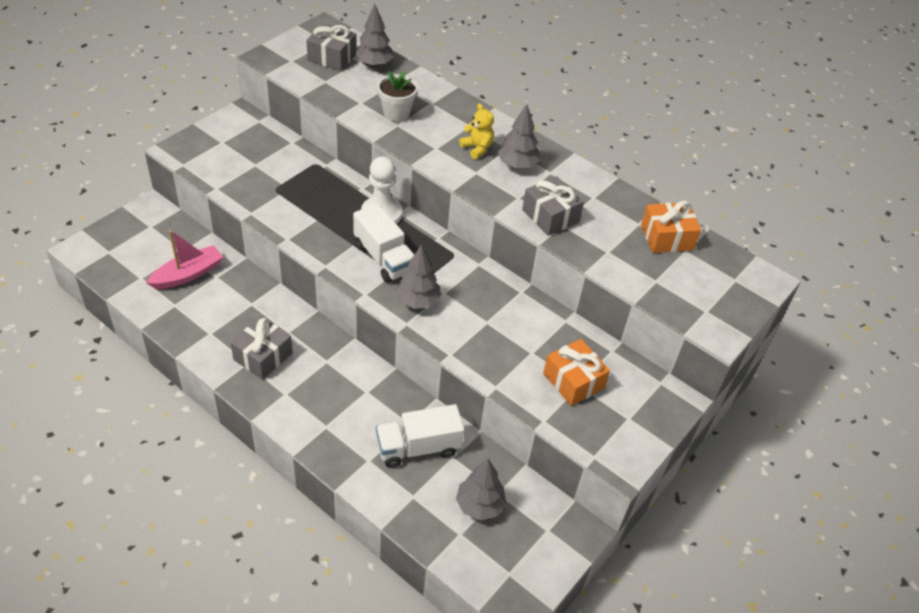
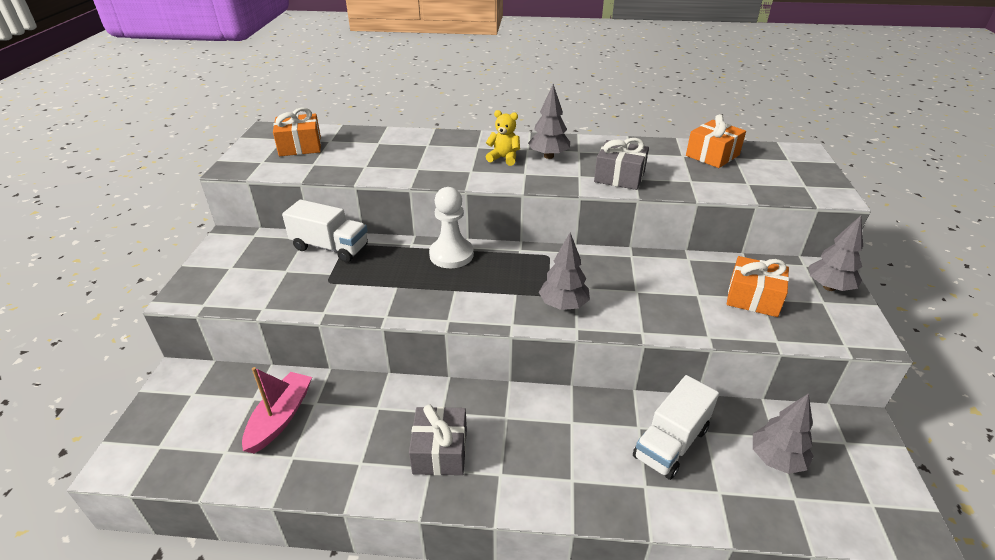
camera: 30 degrees left, 10 degrees down
(332, 57) = (300, 146): grey gift -> orange gift
(374, 64) = (345, 138): grey tree -> grey tree (829, 287)
(384, 258) = (494, 287): white truck -> white truck (330, 247)
(396, 113) = (406, 161): white flower pot -> none

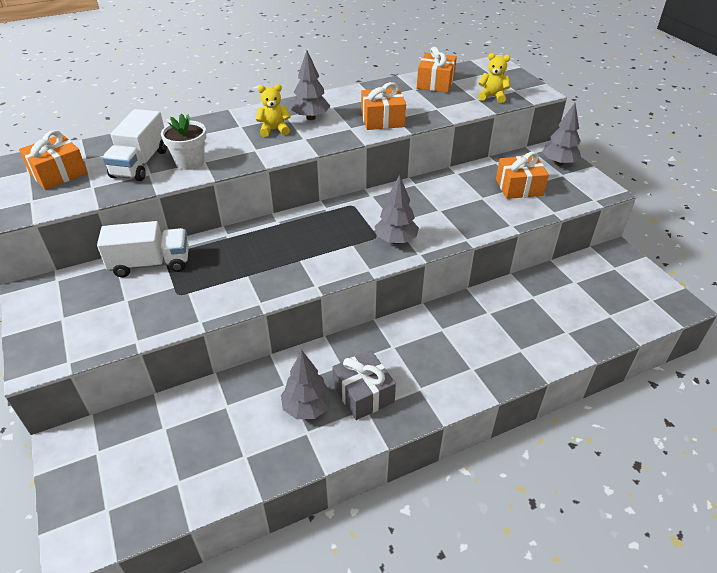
camera: 30 degrees left, 5 degrees up
(280, 418) = (205, 431): pink boat -> none
(405, 166) = (190, 162): none -> white flower pot
(451, 255) = (271, 232): white pawn -> none
(619, 177) = (382, 120): grey gift -> orange gift
(671, 443) = (516, 314): white truck -> white truck (140, 163)
(769, 185) = (492, 97): none -> yellow teddy bear
(776, 459) = (584, 296): grey tree -> grey tree (307, 408)

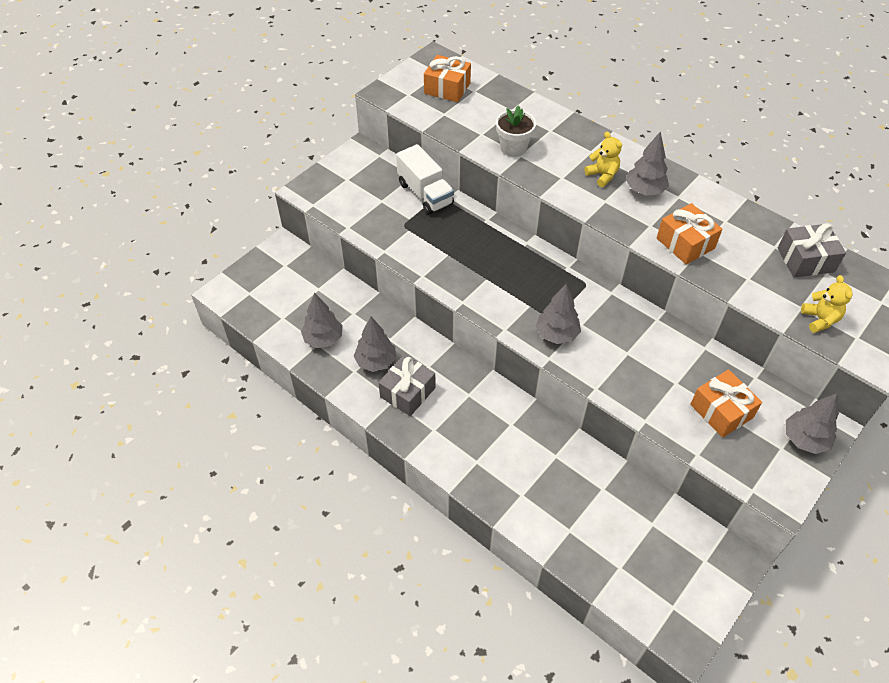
camera: 65 degrees right, 10 degrees up
(140, 163) = (490, 122): white truck -> none
(242, 448) = (323, 339): none -> grey tree
(435, 83) = (805, 260): orange gift -> grey gift

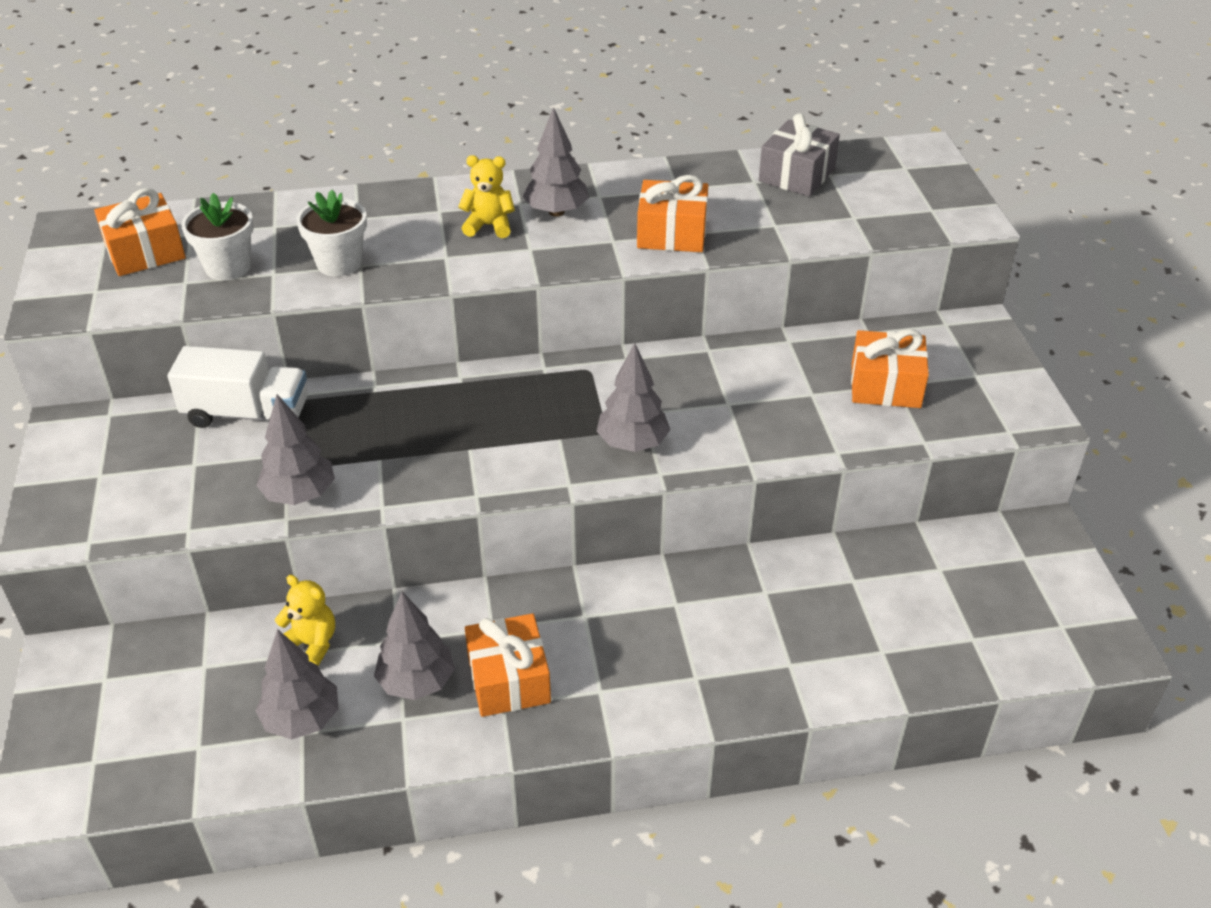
camera: 50 degrees left, 10 degrees down
(407, 392) = (508, 679): grey gift -> orange gift
(468, 118) = (228, 267): none -> white flower pot
(804, 439) = (981, 352): grey tree -> grey tree (300, 494)
(820, 319) = (883, 216): yellow teddy bear -> yellow teddy bear (311, 644)

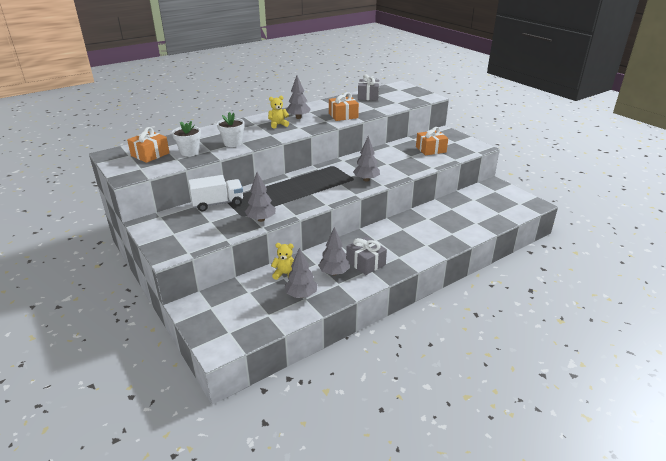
camera: 25 degrees left, 10 degrees down
(508, 679) = (365, 263): orange gift -> grey gift

